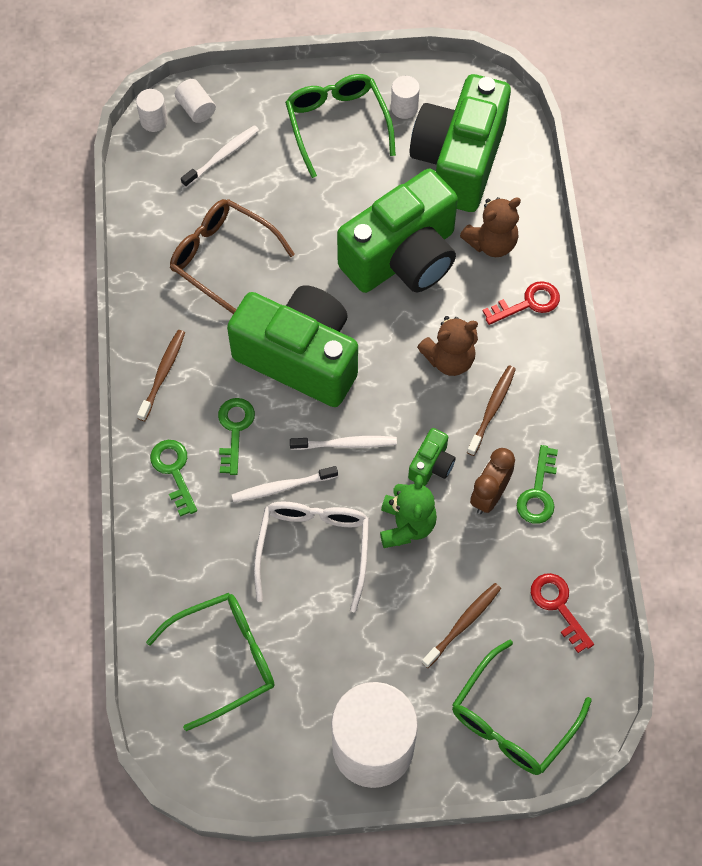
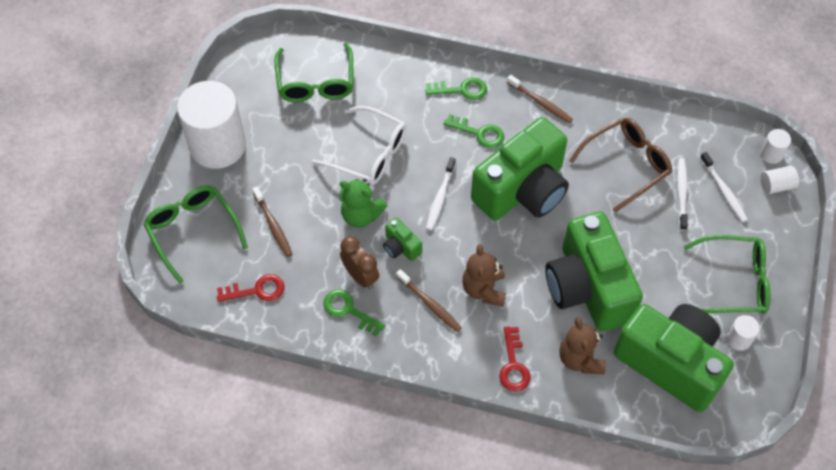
camera: 110 degrees right, 5 degrees down
(282, 487) = (423, 149): white toothbrush -> white toothbrush (681, 193)

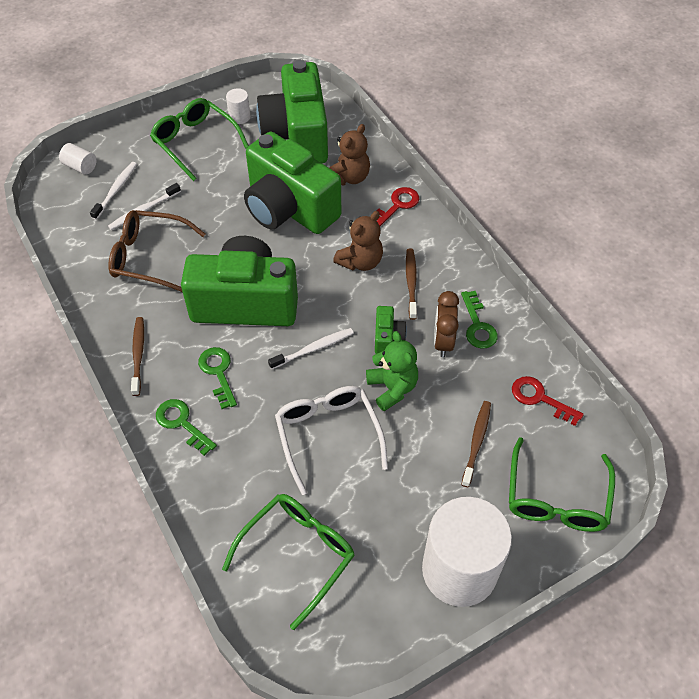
camera: 135 degrees left, 5 degrees down
(588, 288) = (289, 208): green camera -> green camera turned 105 degrees clockwise
(771, 154) = (50, 185): white cylinder -> none

